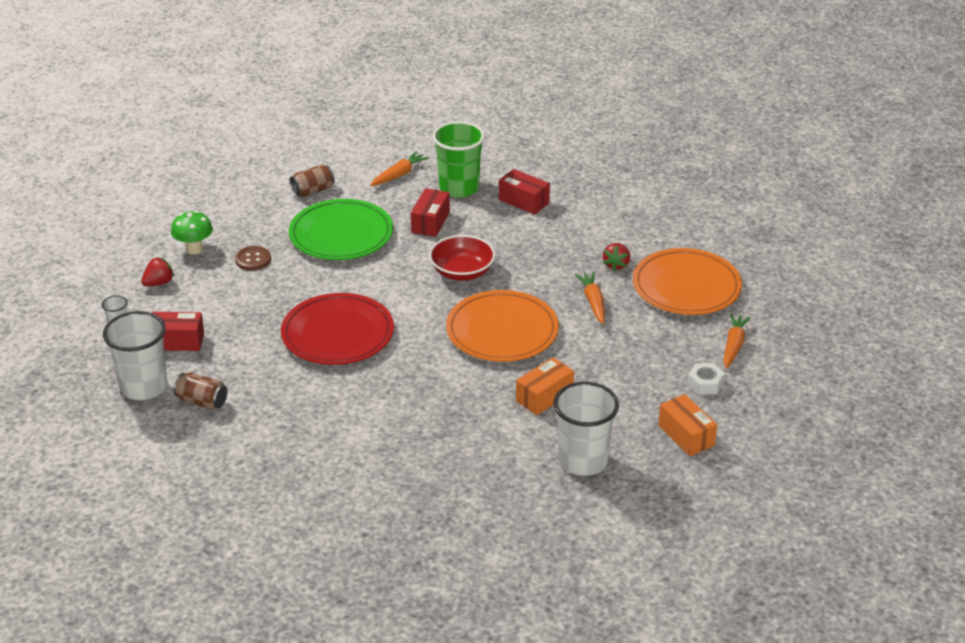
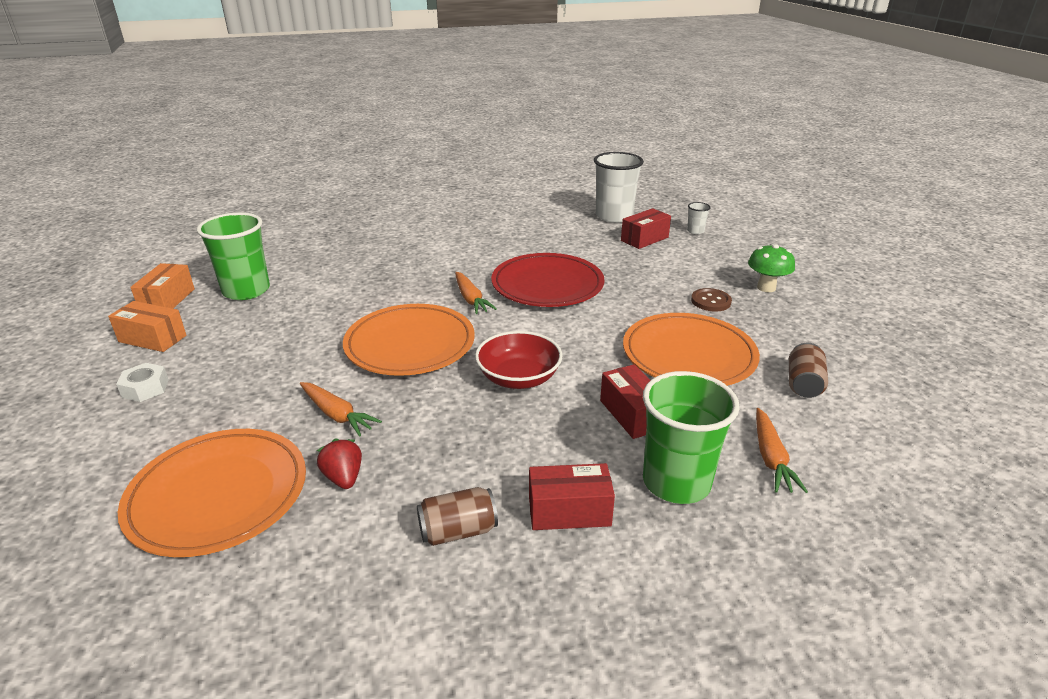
camera: 140 degrees right, 5 degrees down
(159, 283) = (733, 259): red strawberry -> none
(202, 401) = (567, 223): brown can -> brown can (458, 531)
(341, 235) = (688, 355): green plate -> orange plate
(544, 396) = (317, 315): orange box -> orange box (167, 300)
(583, 460) = (246, 291): white cup -> green cup
(733, 346) = (117, 444): orange carrot -> orange carrot (471, 299)

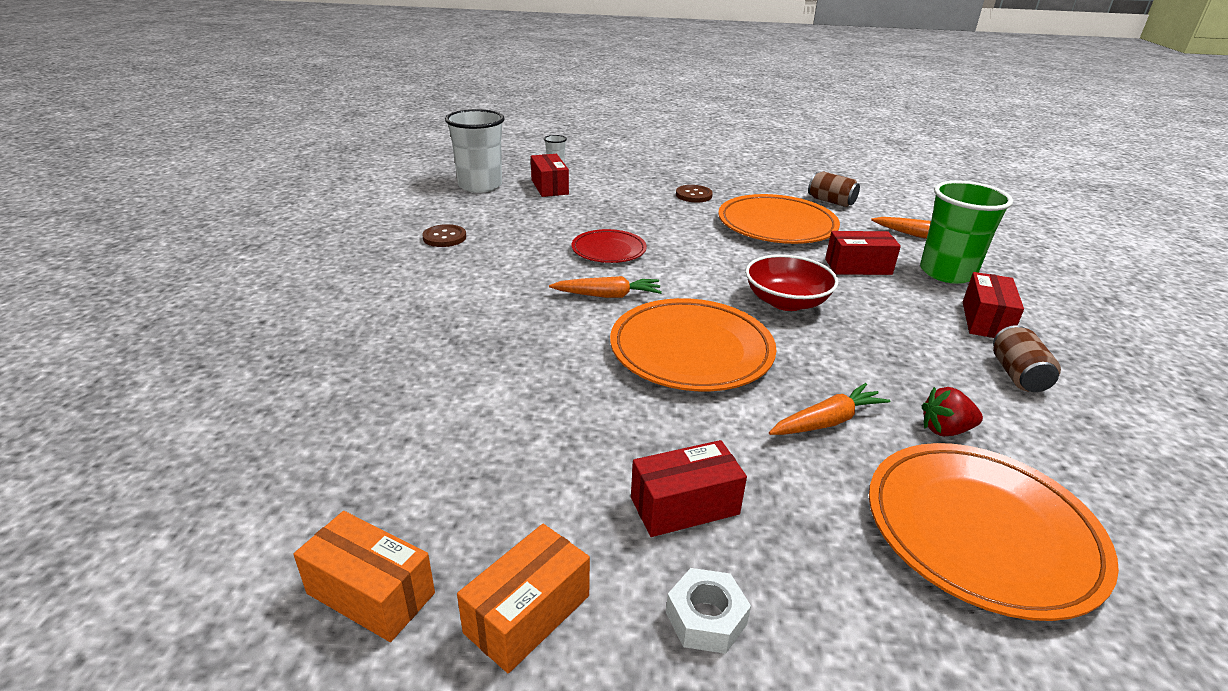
camera: 70 degrees left, 0 degrees up
(233, 368) = (684, 506): none -> red box
(246, 291) = (424, 479): green cup -> none
(513, 228) = (444, 237): none -> brown button
(547, 285) = (608, 250): red plate -> red plate, size x0.58
(766, 288) = (684, 172): green mushroom -> none

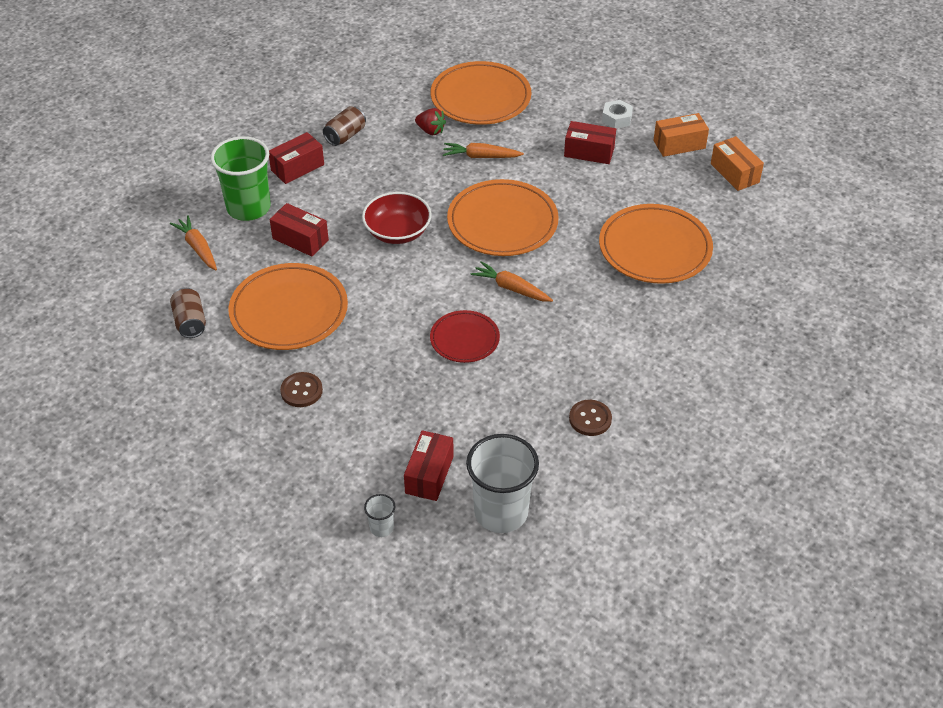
camera: 145 degrees left, 15 degrees up
(464, 392) = (655, 248): none -> orange plate

